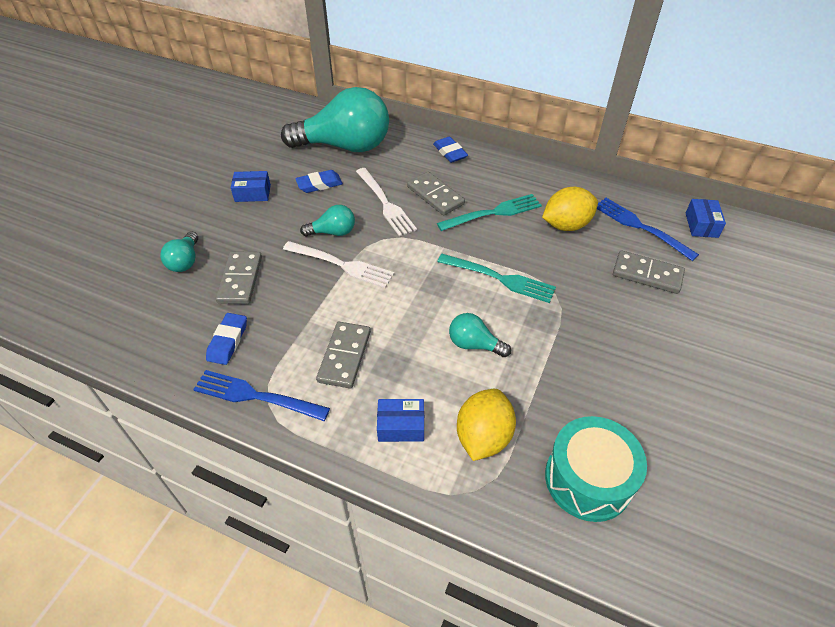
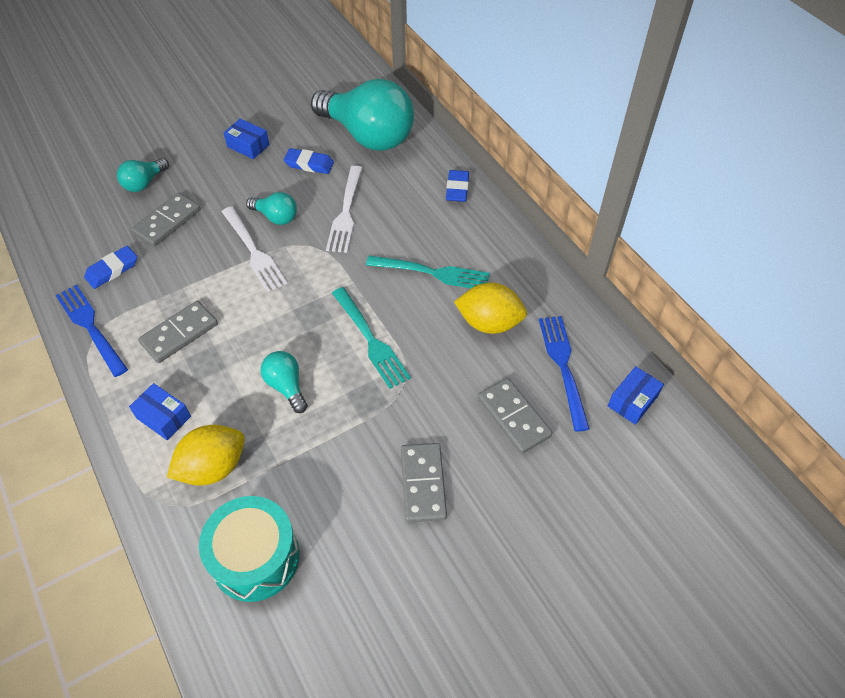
camera: 35 degrees right, 5 degrees up
(435, 195) = (398, 227): grey domino -> grey domino (423, 483)

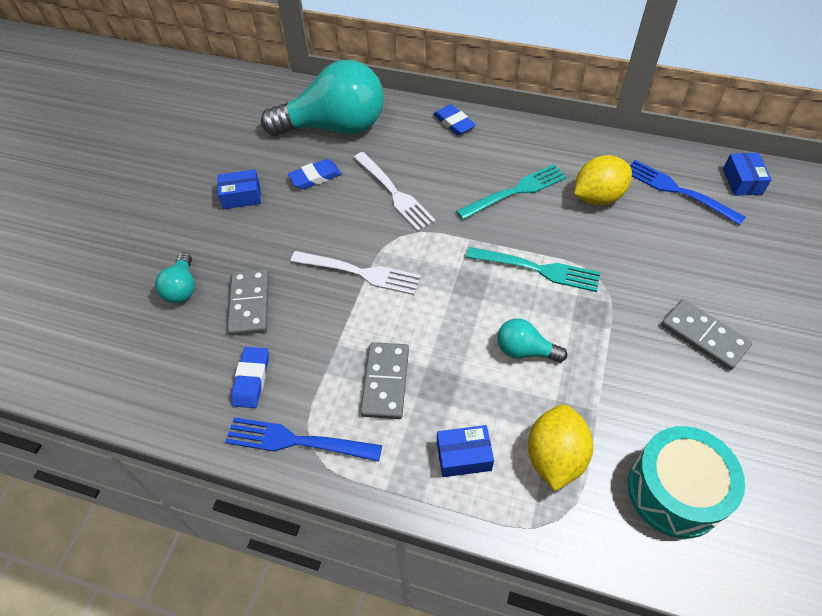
camera: 40 degrees left, 0 degrees up
(276, 217) = (342, 234): turquoise light bulb -> none
(513, 417) = (694, 246): grey domino -> none

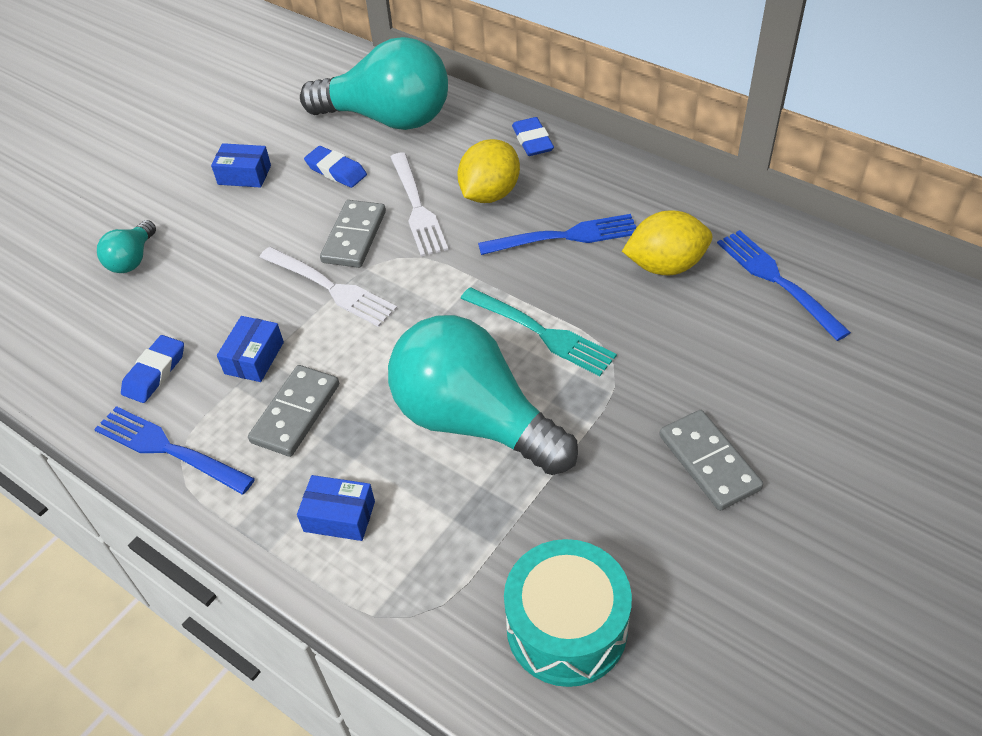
camera: 20 degrees right, 5 degrees down
(249, 304) = (193, 292): grey domino -> grey domino (354, 237)
(315, 177) = (336, 171): blue eraser -> blue eraser turned 45 degrees clockwise
(515, 191) = (564, 236): turquoise fork -> blue fork
(524, 350) = (473, 421): turquoise light bulb -> turquoise light bulb, size x2.26
(554, 457) = (443, 547): yellow lemon -> yellow lemon (490, 194)
(742, 181) = (874, 288): blue box -> blue box (254, 358)

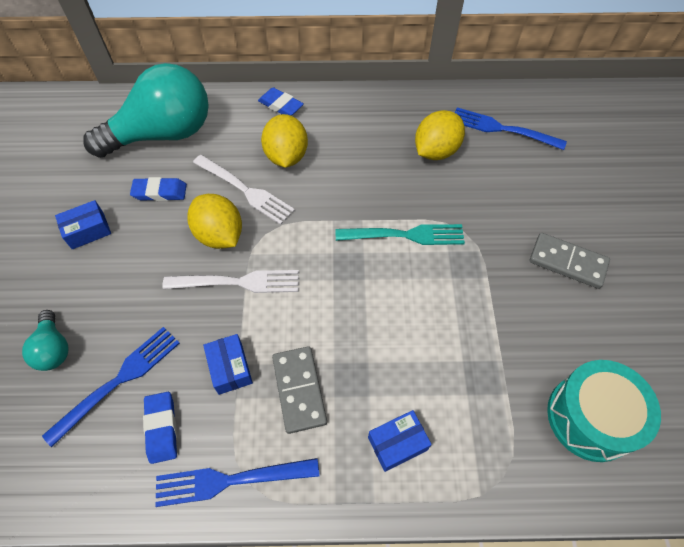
camera: 40 degrees left, 10 degrees up
(354, 237) = (220, 235): grey domino -> yellow lemon
(473, 421) = (419, 320): turquoise light bulb -> none
(564, 236) = (360, 162): blue fork -> blue fork (118, 381)

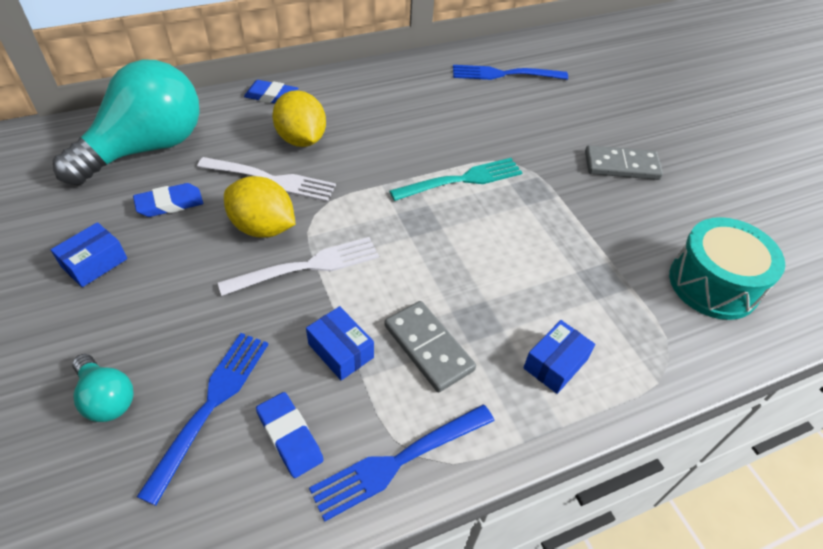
camera: 25 degrees left, 10 degrees down
(436, 151) = (452, 104): yellow lemon -> none

